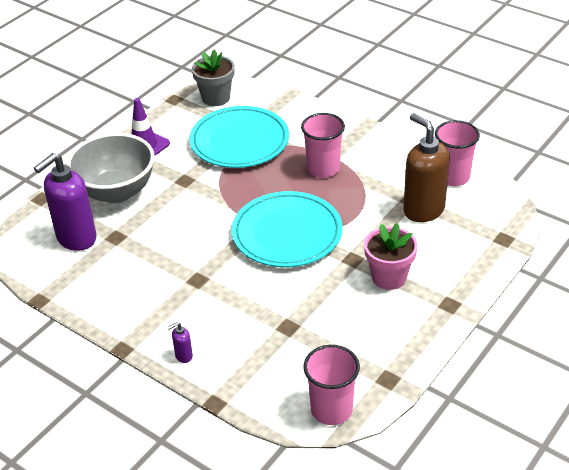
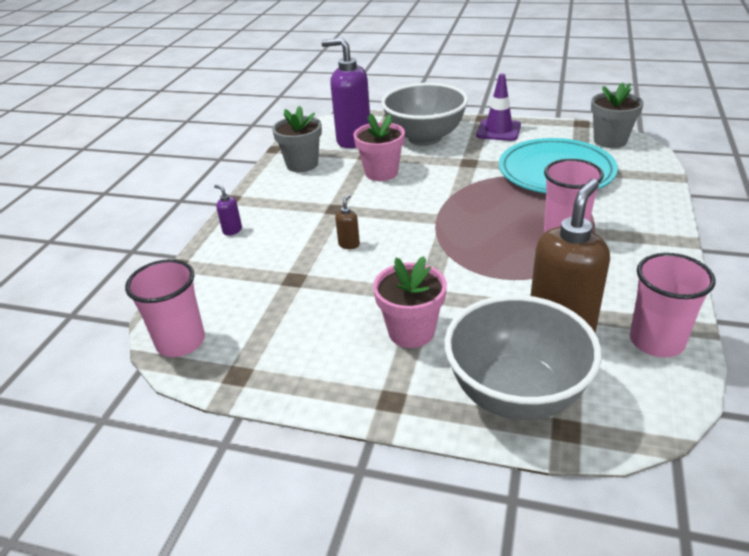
camera: 70 degrees right, 5 degrees down
(95, 285) = (302, 164): none -> grey flower pot
(158, 236) = (381, 173): none -> pink flower pot
(260, 284) = (349, 244): none -> brown soap dispenser
(287, 234) = (435, 239): turquoise plate -> none
(469, 248) = (516, 394): none -> grey bowl

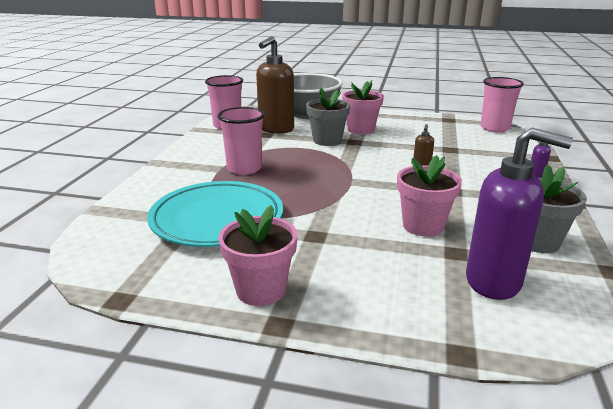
camera: 175 degrees right, 10 degrees down
(425, 138) = (379, 280): grey bowl -> none
(498, 130) = (261, 290): purple traffic cone -> pink flower pot
(610, 141) = (112, 260): grey flower pot -> grey flower pot (327, 140)

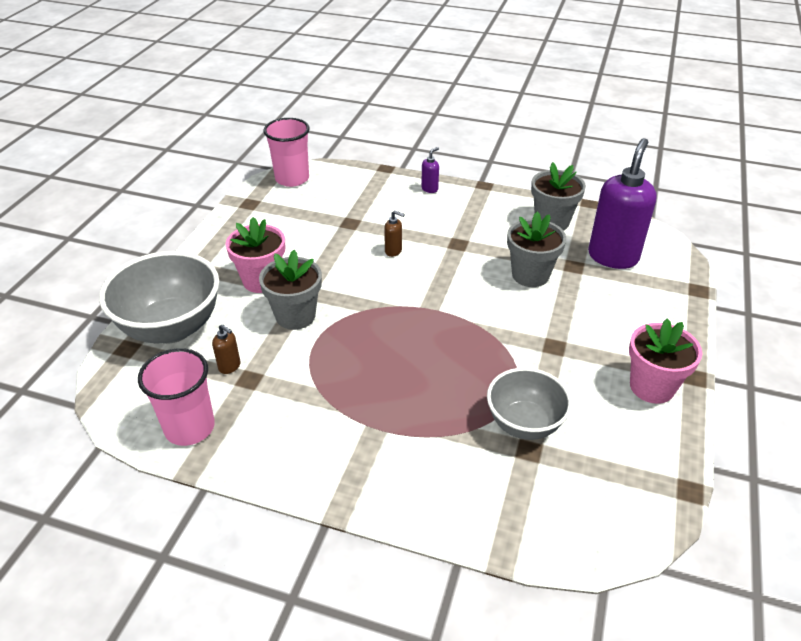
camera: 85 degrees left, 15 degrees up
(217, 219) = (524, 424): turquoise plate -> grey bowl
(244, 168) = (381, 402): pink cup -> none
(276, 129) = (230, 366): brown soap dispenser -> brown soap dispenser, size x0.41
(423, 226) = (530, 275): pink flower pot -> grey flower pot

